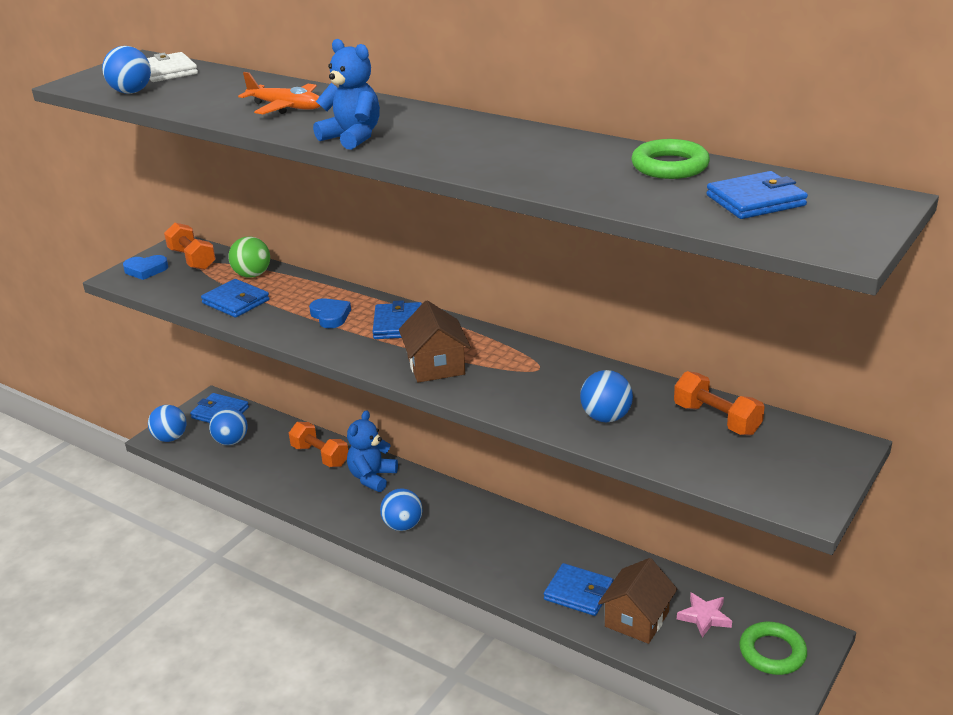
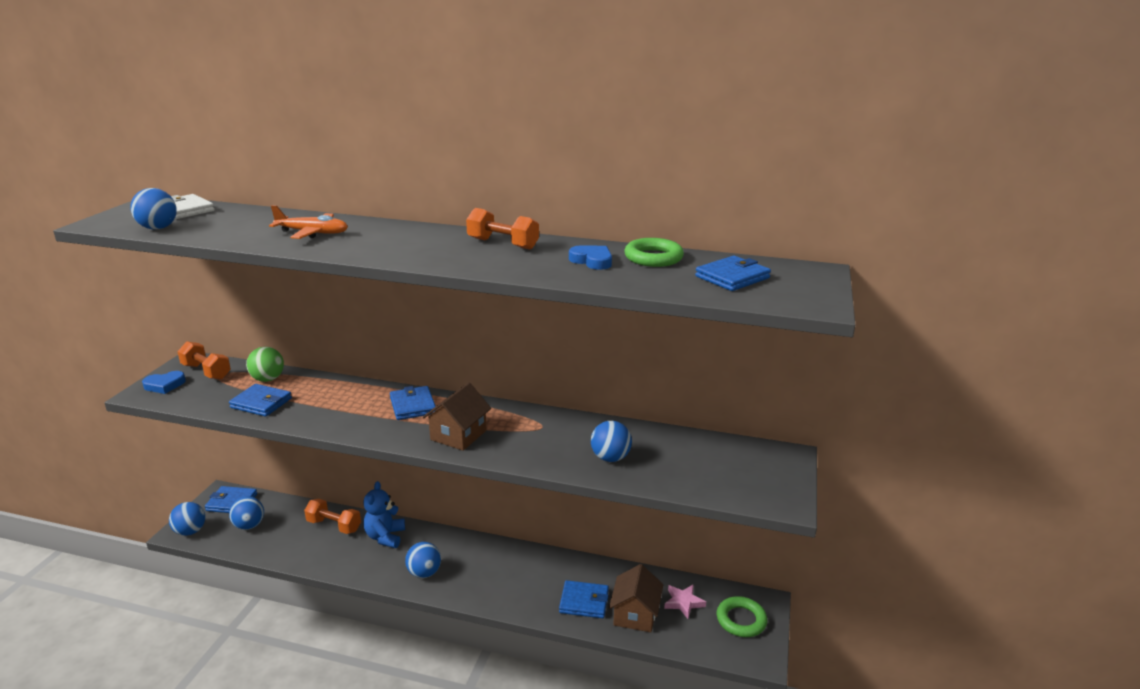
camera: 20 degrees left, 5 degrees down
(330, 316) = (351, 405): blue heart -> blue heart (592, 261)
(352, 137) = (386, 253): blue teddy bear -> none
(436, 365) = (458, 435): brown house -> brown house turned 60 degrees clockwise
(717, 419) = (691, 448): orange dumbbell -> orange dumbbell (503, 244)

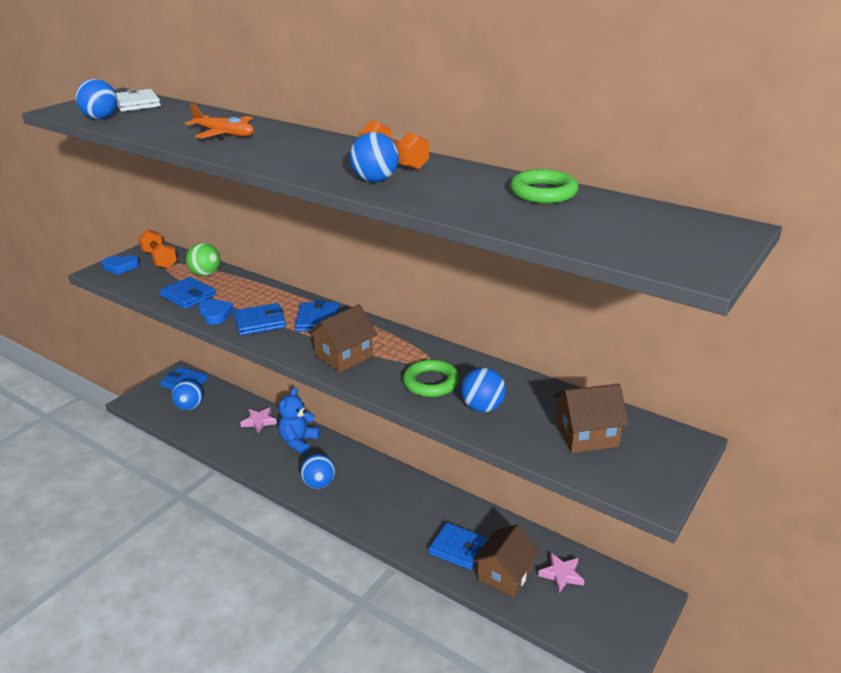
camera: 20 degrees right, 5 degrees up
(190, 531) = (142, 402): blue ball -> blue ball (375, 180)
(334, 526) = (259, 422): orange dumbbell -> pink star
(592, 261) = (472, 189): blue heart -> blue heart (215, 314)
(708, 464) = (586, 435): none -> brown house
(732, 277) = (617, 225): blue wallet -> blue wallet (260, 322)
(741, 620) = (617, 609): green ring -> green ring (431, 382)

